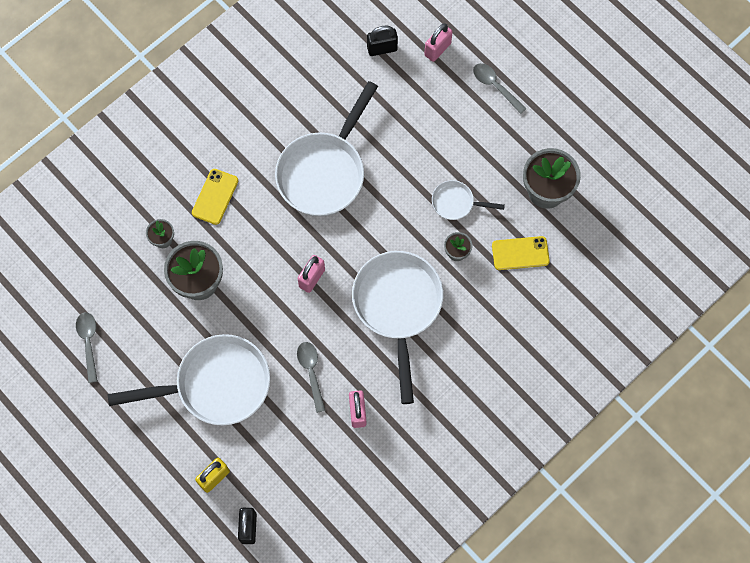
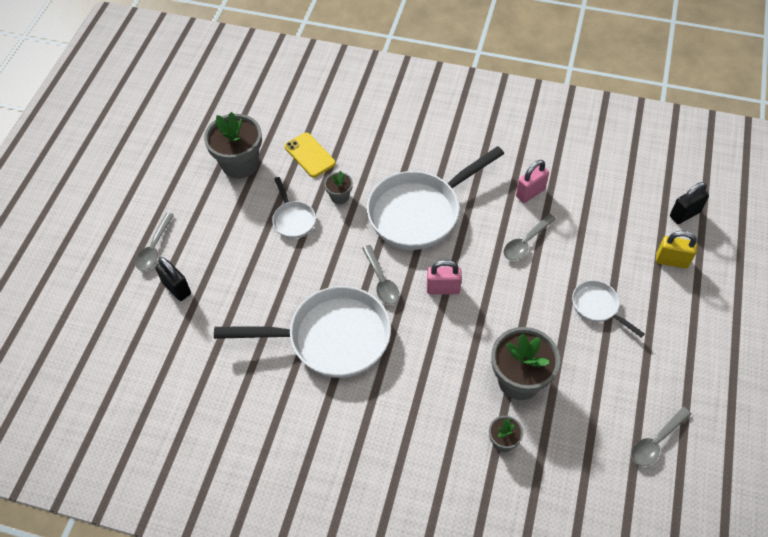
camera: 120 degrees left, 15 degrees down
(215, 197) = (424, 420): yellow phone -> none
(216, 384) = (597, 307): white pan -> white pan, size x0.47
(351, 236) = (381, 280): none -> grey spoon
(382, 48) = (162, 362): black padlock -> black padlock (177, 288)
(437, 49) = (138, 314): pink padlock -> none

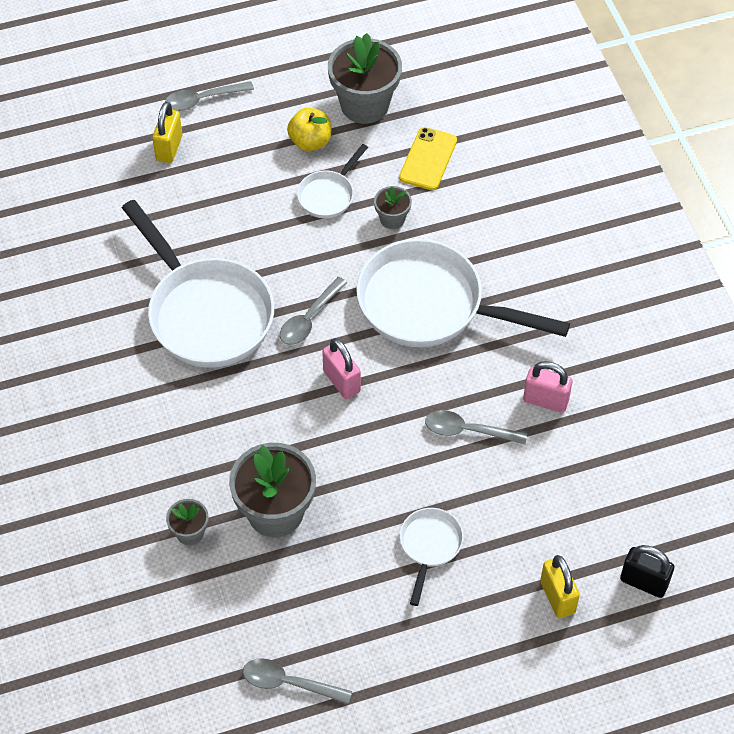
camera: 55 degrees right, 0 degrees up
(177, 288) = (169, 148): black padlock -> yellow padlock
(243, 207) = (310, 142): none -> yellow apple

